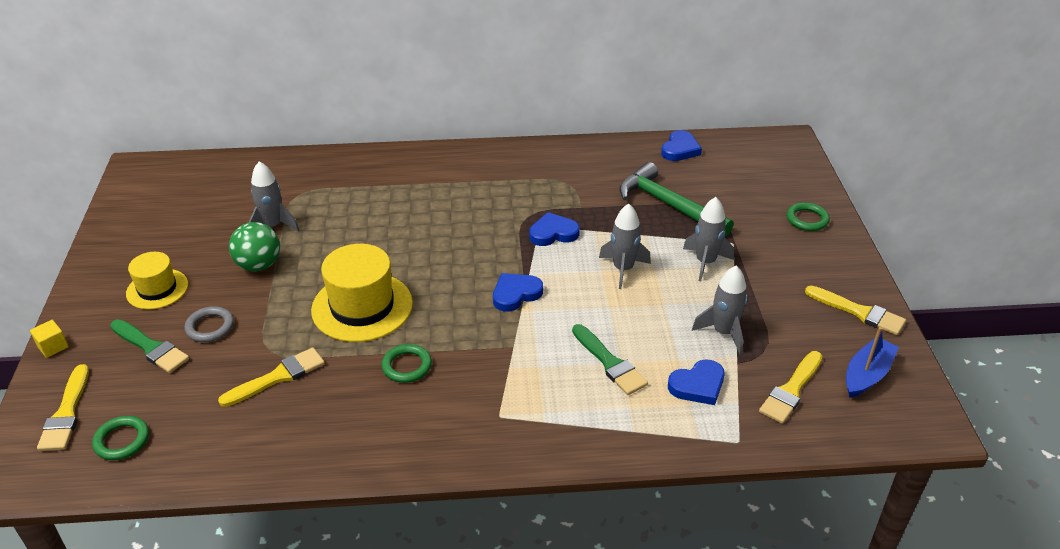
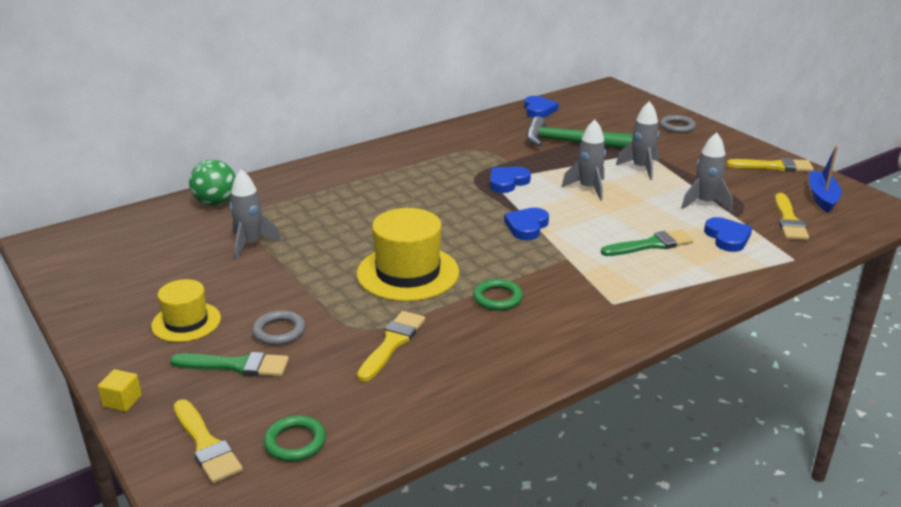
camera: 30 degrees left, 10 degrees down
(259, 265) = (272, 274): green ball -> green ball (216, 203)
(610, 363) = (651, 245): green brush -> green brush turned 45 degrees counterclockwise
(698, 385) = (727, 238): blue heart -> blue heart turned 45 degrees counterclockwise
(807, 219) = (677, 127): green ring -> grey ring

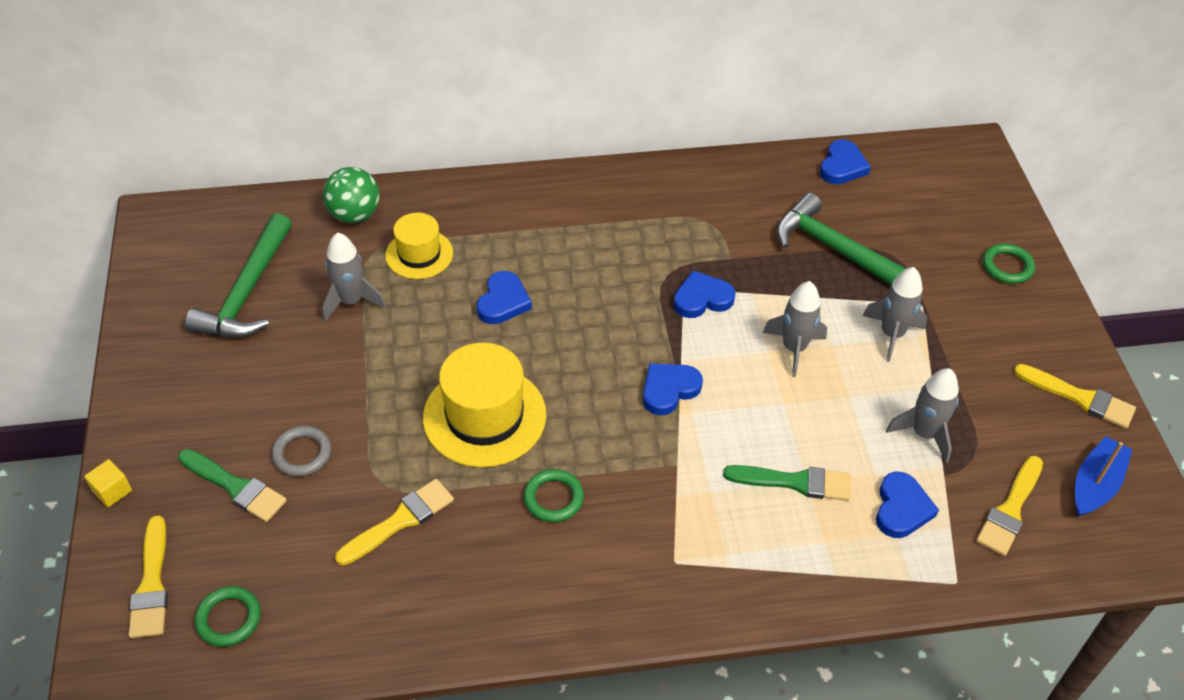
camera: 25 degrees right, 20 degrees up
(157, 261) = (247, 292): none -> green hammer
(186, 322) = (224, 401): yellow hat -> yellow hat (419, 254)
(369, 216) = (503, 301): none -> blue heart
(677, 127) = (1007, 266): grey ring -> green ring

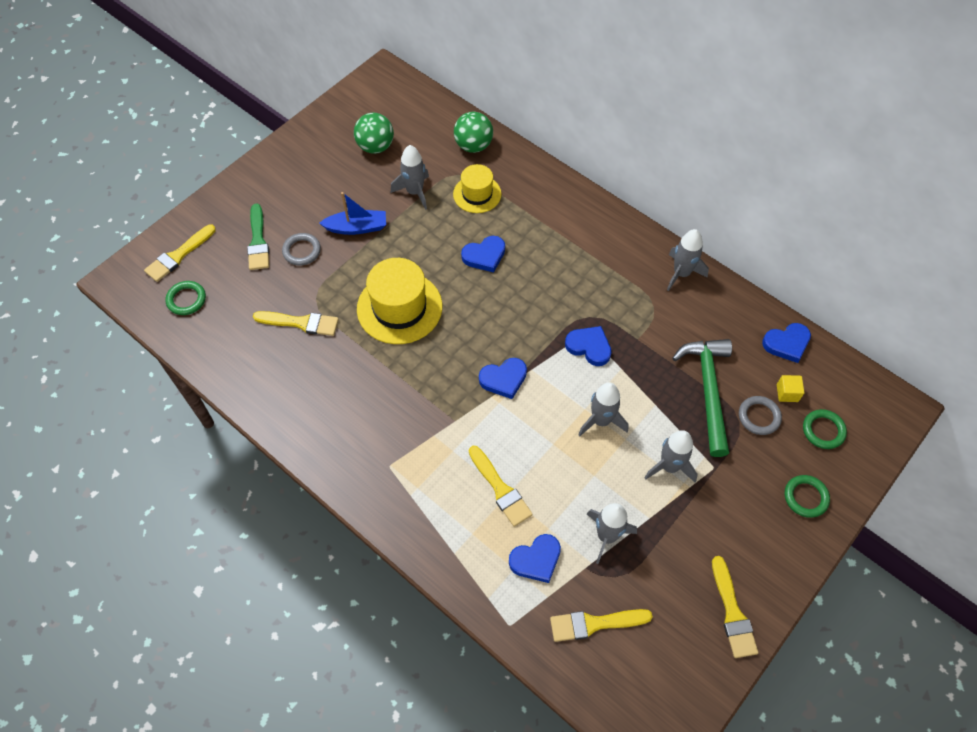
camera: 50 degrees right, 10 degrees up
(112, 491) = (213, 198): yellow cube -> yellow cube (787, 393)
(247, 292) = (375, 147): green hammer -> green ball
(553, 498) = (377, 379): green ring -> green ring (823, 430)
(669, 390) = (503, 379): blue heart -> blue heart turned 150 degrees clockwise
(693, 178) = (681, 273): none -> grey rocket
(795, 482) = (500, 489): green brush -> yellow brush
(898, 237) = (759, 417): none -> grey ring
(1095, 484) = (666, 664): blue boat -> blue boat (357, 227)

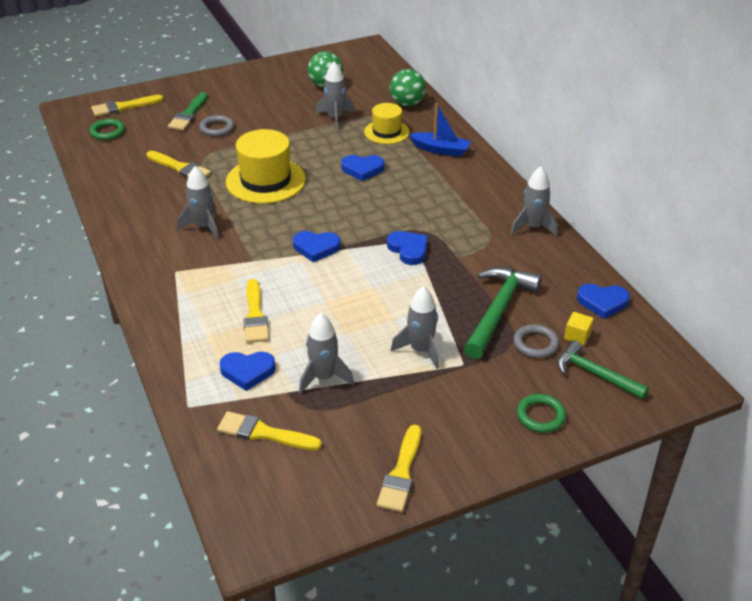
camera: 25 degrees right, 20 degrees down
(357, 227) = (271, 126): blue boat -> blue boat (441, 150)
(601, 420) = (381, 300): grey rocket -> grey rocket (203, 227)
(823, 430) = (595, 374): green ring -> green hammer

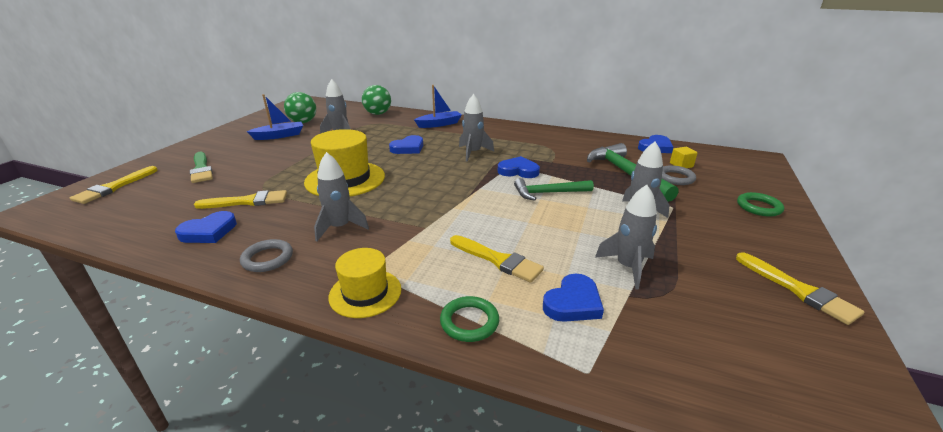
camera: 45 degrees left, 10 degrees down
(107, 132) = (117, 209): green ring -> green ring (469, 322)
(217, 128) = (245, 168): grey ring -> grey ring (267, 258)
(263, 433) = (682, 340): yellow brush -> none
(284, 97) = (279, 136): none -> blue boat
(316, 248) = (458, 197): blue heart -> blue heart (209, 231)
(386, 132) = (389, 128): yellow hat -> yellow hat (365, 293)
(532, 227) = (557, 134): grey rocket -> grey rocket (473, 153)
(595, 374) = (726, 175): green hammer -> green hammer (548, 193)

